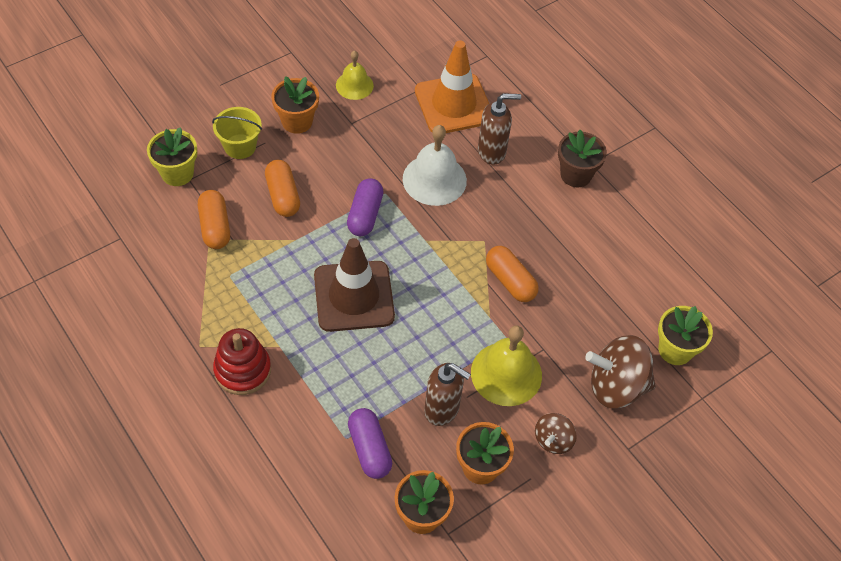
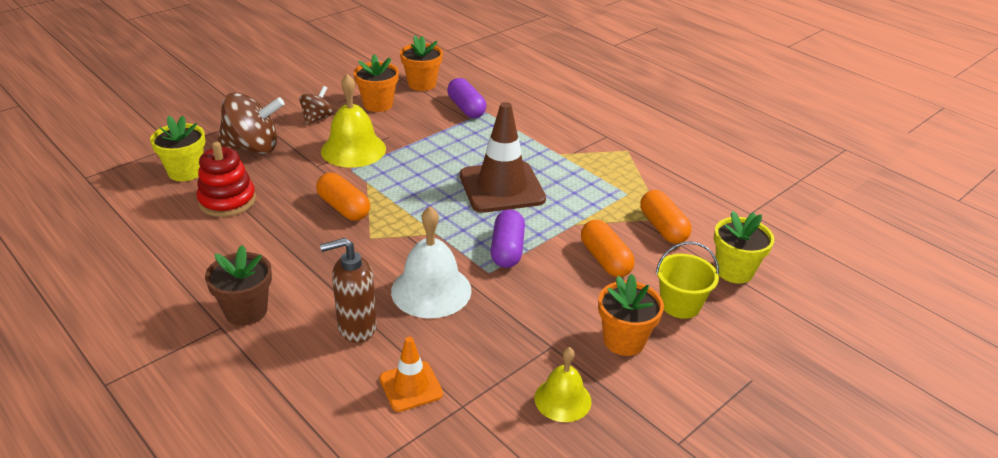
camera: 175 degrees right, 20 degrees down
(242, 370) = (583, 139): red stacking toy -> red stacking toy (227, 201)
(442, 409) = (410, 128): brown soap dispenser -> none
(453, 104) = (411, 386): orange traffic cone -> orange traffic cone, size x0.53

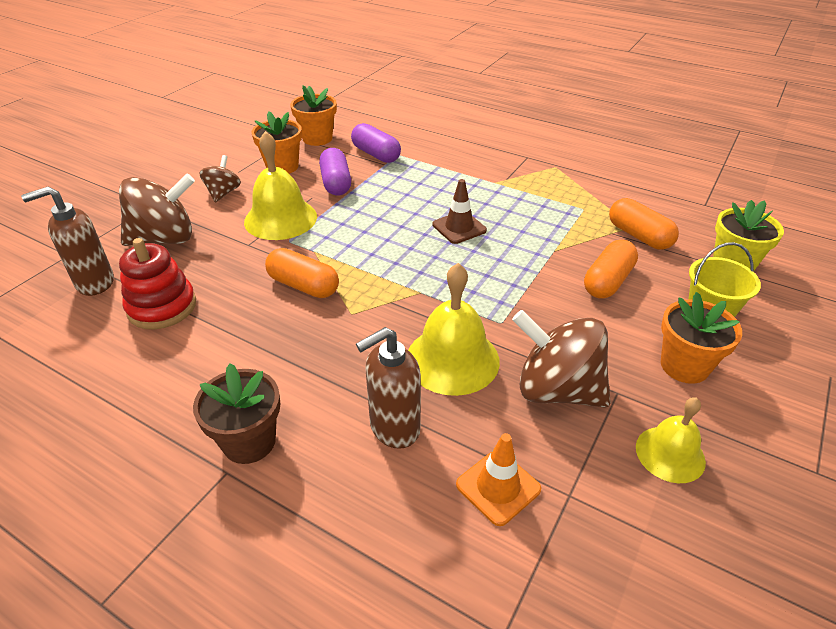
camera: 15 degrees left, 5 degrees up
(185, 172) = (94, 283): yellow flower pot -> brown soap dispenser
(431, 290) = (452, 359): white bell -> yellow bell
(501, 187) = (459, 227): brown traffic cone -> brown traffic cone, size x0.53
(502, 332) = (557, 390): none -> brown spinning top
(507, 250) = (505, 293): purple capsule -> purple capsule (336, 183)
(605, 259) = (607, 281): orange capsule -> orange capsule turned 75 degrees clockwise

